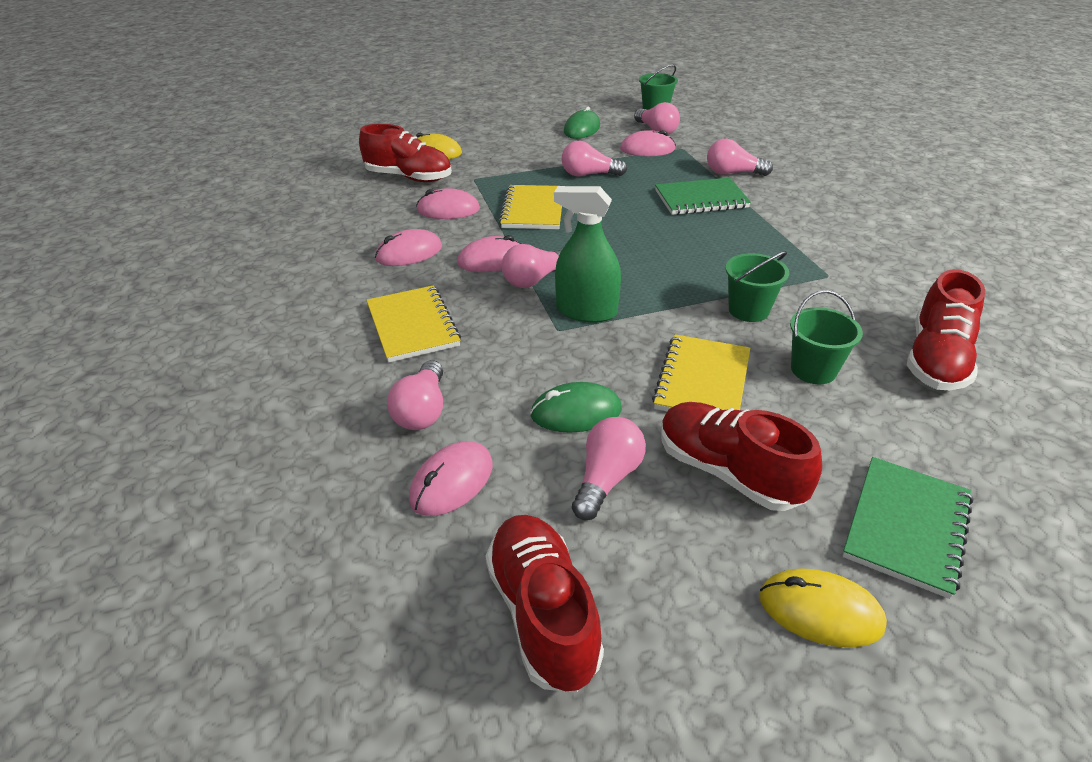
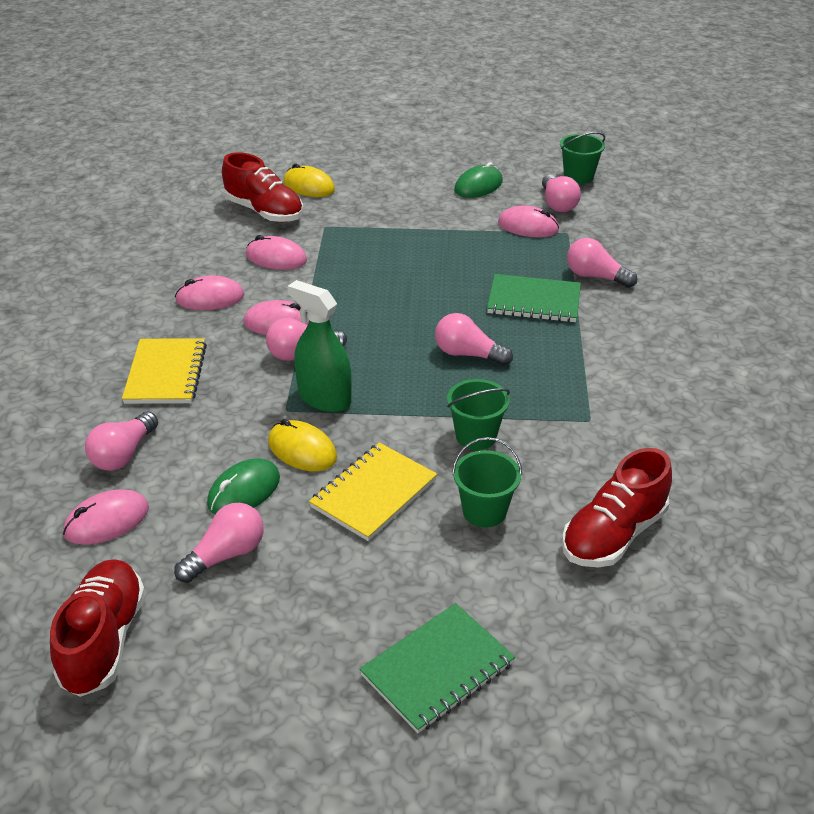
camera: 20 degrees right, 0 degrees up
(533, 210) = (356, 276): yellow notebook -> none
(576, 412) = (244, 491): green mouse -> green mouse turned 60 degrees counterclockwise
(589, 175) = (442, 246): pink light bulb -> pink light bulb (468, 354)
(728, 472) = (328, 579): red shoe -> none
(820, 611) = (308, 707): yellow mouse -> yellow mouse (302, 450)

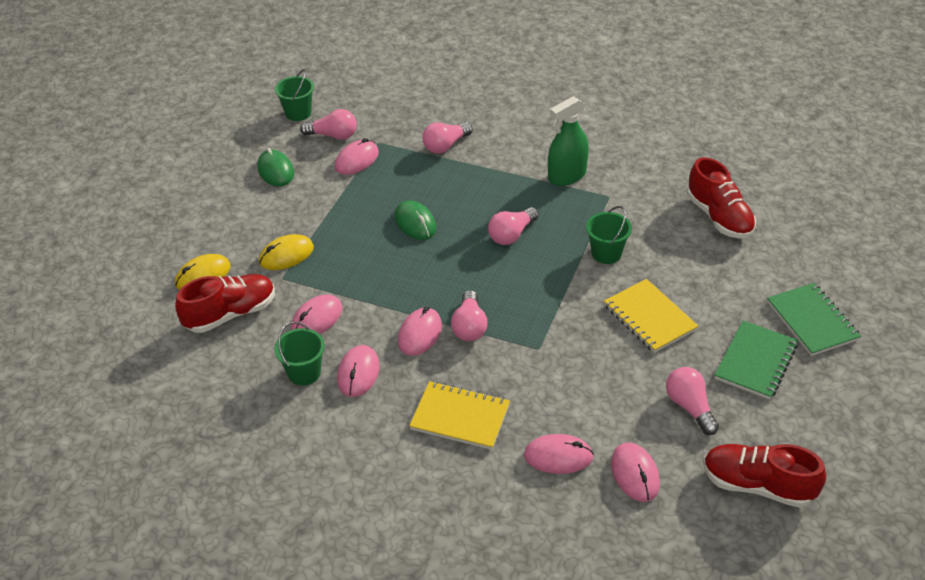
camera: 70 degrees left, 5 degrees up
(123, 454) = (558, 456): pink light bulb -> pink mouse
(244, 491) = (625, 387): green mouse -> green mouse (415, 223)
(302, 450) = (590, 347): yellow mouse -> yellow mouse (286, 255)
(324, 398) = (533, 323): green spray bottle -> green spray bottle (567, 176)
(484, 511) = (682, 268): green bucket -> green bucket (304, 373)
(534, 301) = (461, 184): green notebook -> green notebook (755, 362)

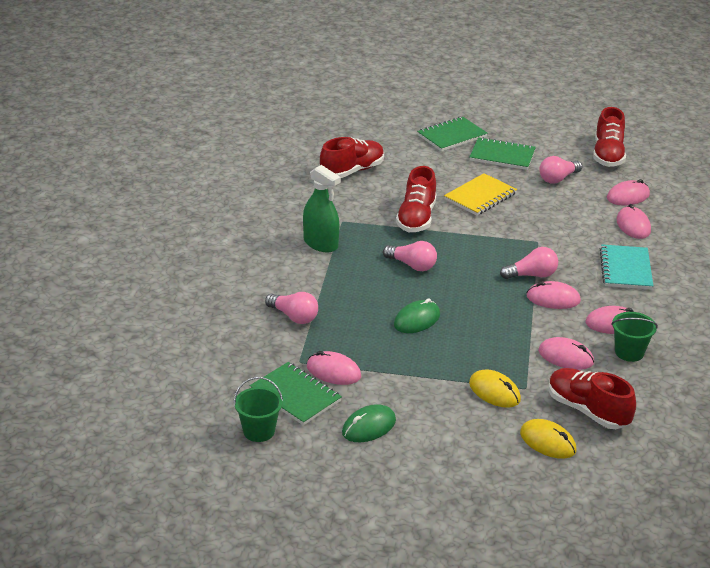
camera: 105 degrees left, 10 degrees down
(333, 135) = (295, 396): pink light bulb -> green notebook
(460, 417) = (625, 269): yellow notebook -> turquoise notebook
(606, 253) = (416, 218): green bucket -> red shoe

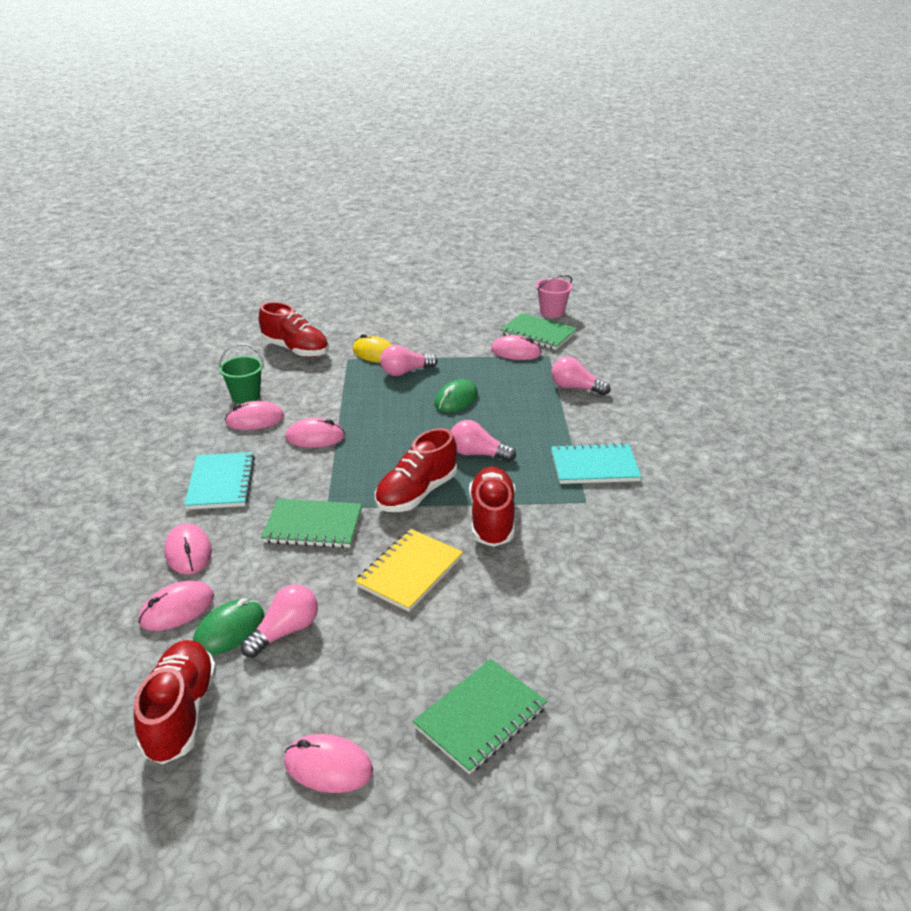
camera: 170 degrees right, 0 degrees up
(259, 431) = (552, 312): green bucket -> pink bucket
(320, 243) = (594, 466): green spray bottle -> turquoise notebook
(352, 171) = (617, 593): red shoe -> red shoe (416, 493)
(369, 426) = (471, 322): green mouse -> green mouse (229, 630)
(502, 156) = (380, 674): green notebook -> green notebook (313, 526)
(532, 275) = (337, 460): pink light bulb -> pink light bulb (405, 372)
(548, 442) = (331, 328): yellow mouse -> none
(566, 357) = (309, 385): pink mouse -> pink mouse (328, 766)

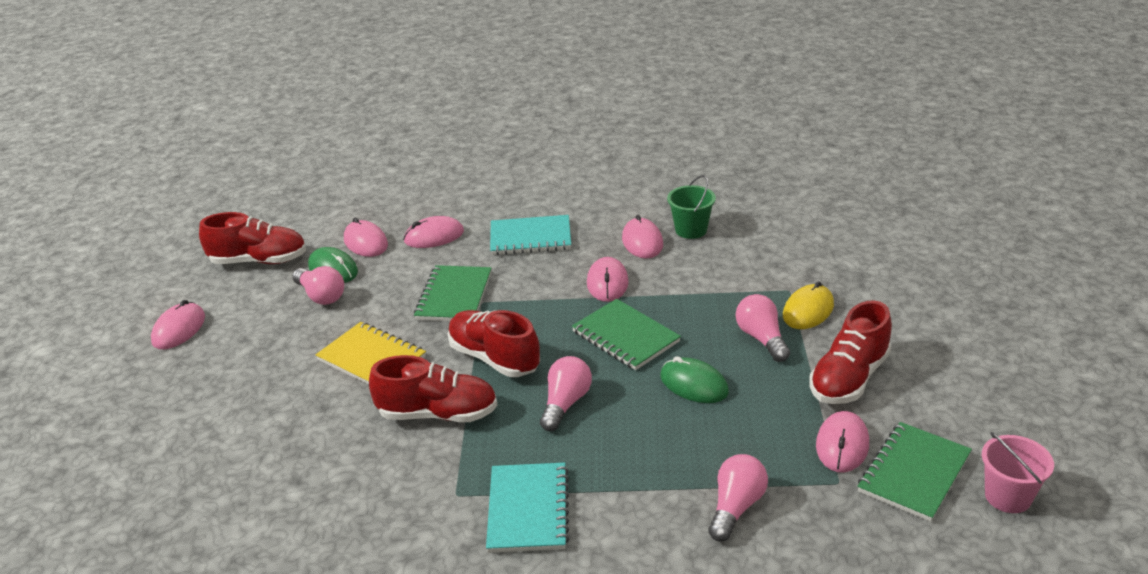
camera: 95 degrees right, 0 degrees up
(296, 350) = (805, 250): red shoe -> red shoe (849, 378)
(480, 717) = (183, 404): green notebook -> green notebook (625, 337)

